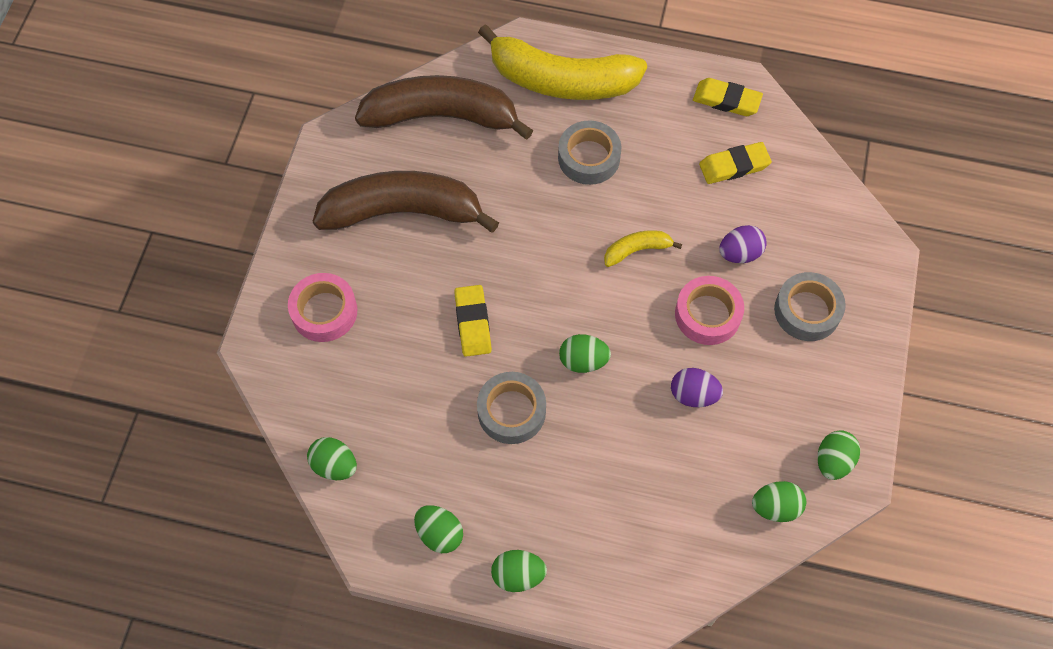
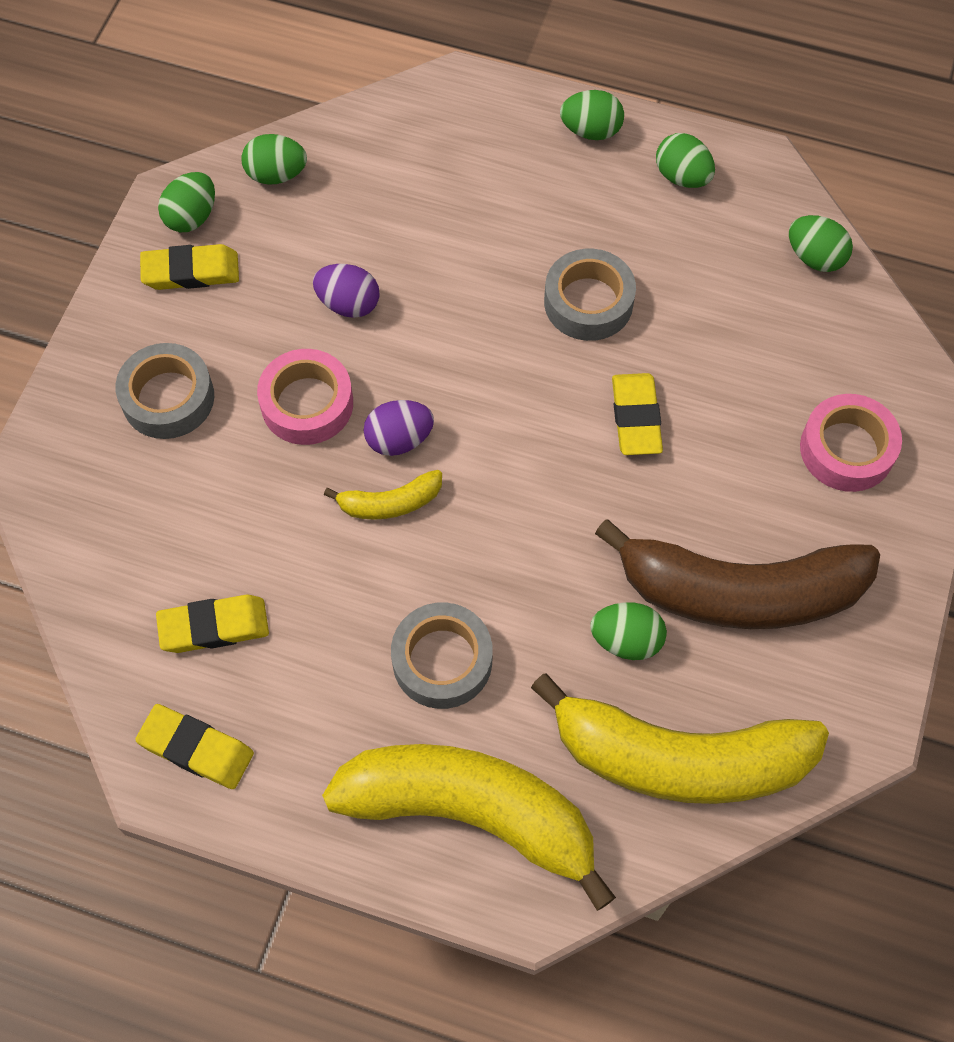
camera: 175 degrees left, 0 degrees up
(442, 116) = (679, 758): brown banana -> yellow banana
(583, 361) = (488, 356): green egg -> green egg (626, 640)
(740, 253) = (240, 486): purple egg -> purple egg (399, 439)
(820, 412) = (191, 272): none -> yellow eraser

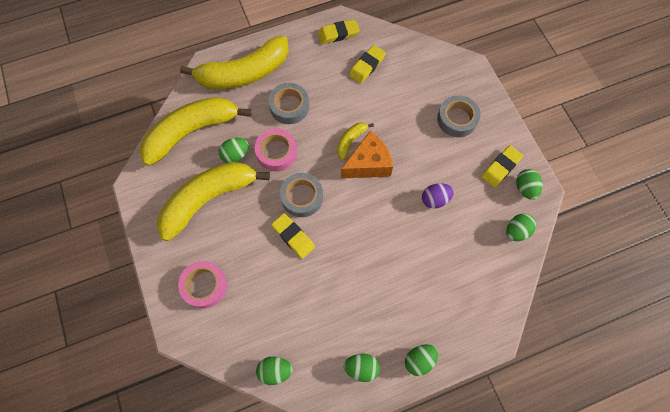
camera: 140 degrees right, 5 degrees up
(307, 403) = (411, 152): pink tape -> pink tape (276, 152)
(399, 439) = (368, 164): purple egg -> orange cheese
(588, 302) = (349, 272): grey tape -> grey tape (302, 197)
(739, 591) = (209, 199): brown banana -> yellow banana

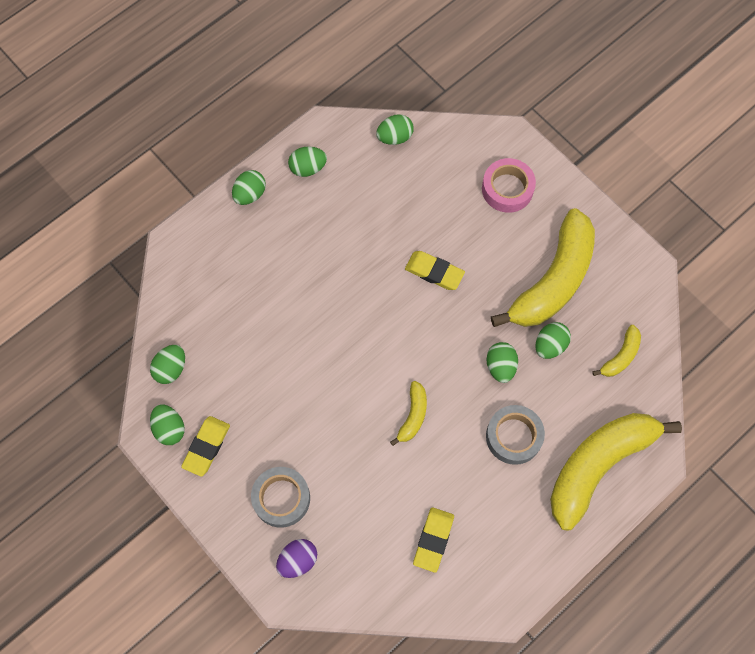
camera: 160 degrees right, 0 degrees up
(192, 132) = (620, 356): yellow banana -> yellow banana, size x0.44
(276, 152) = (500, 366): pink tape -> green egg
(302, 197) = (444, 321): grey tape -> none
(338, 34) = (496, 581): yellow eraser -> none
(368, 164) = (379, 392): orange cheese -> none
(435, 199) = (280, 374): purple egg -> purple egg (298, 560)

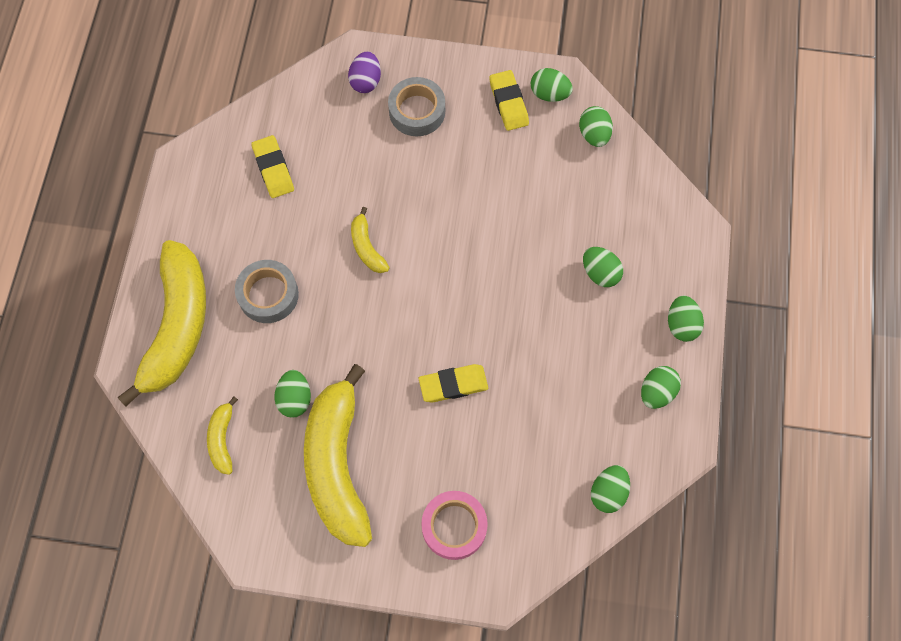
camera: 140 degrees right, 0 degrees up
(500, 366) = (325, 345): green egg -> green egg (600, 273)

